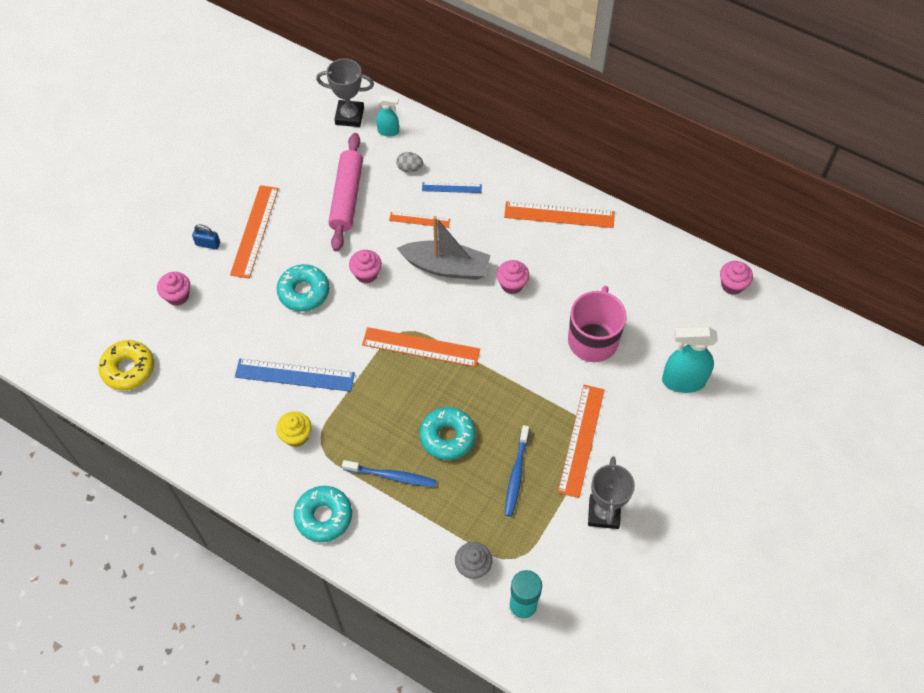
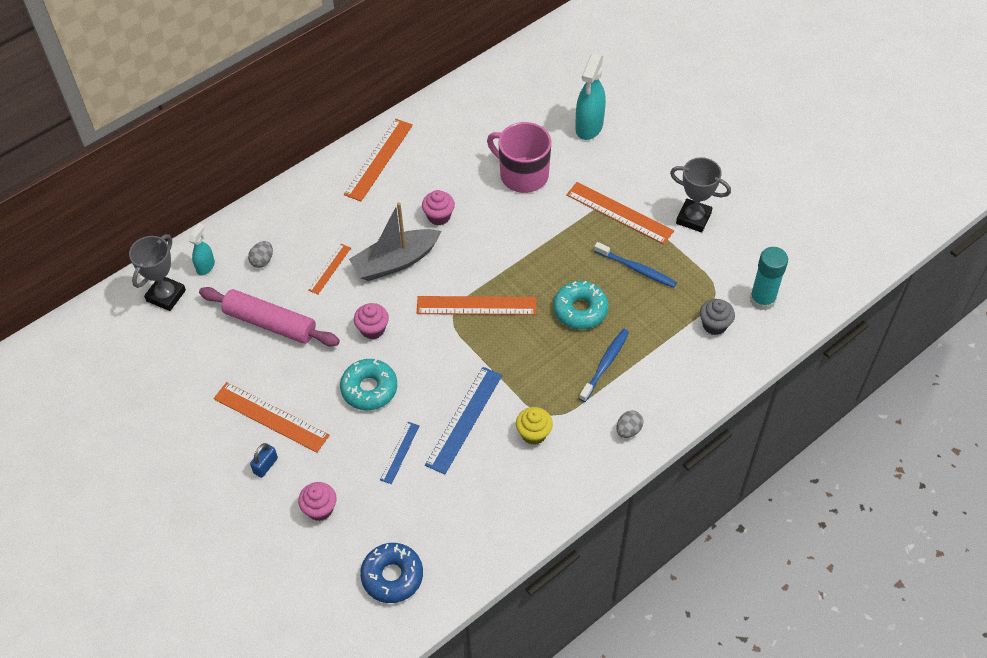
camera: 70 degrees left, 5 degrees down
(128, 369) = (392, 576): yellow donut -> blue donut
(323, 516) = (628, 430): turquoise donut -> grey egg
(421, 347) = (476, 305): orange ruler -> orange ruler turned 60 degrees clockwise
(446, 267) = (395, 262): grey boat -> grey boat turned 150 degrees counterclockwise
(451, 188) = (304, 232): blue ruler -> blue ruler (400, 452)
(732, 285) = (509, 65): pink cupcake -> none

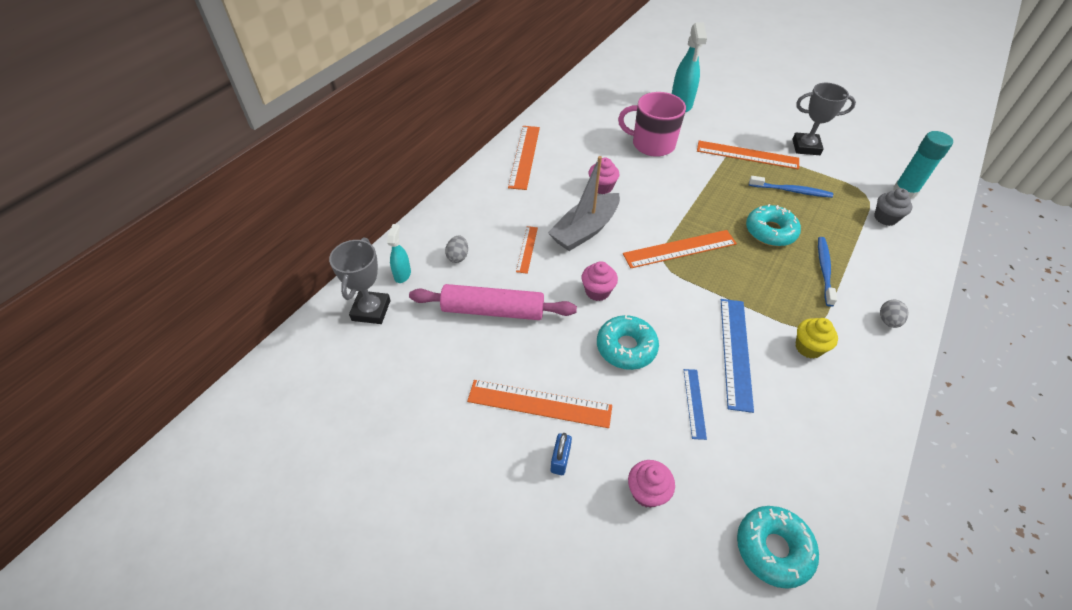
camera: 20 degrees left, 5 degrees down
(392, 576) = (773, 549): blue donut -> turquoise donut

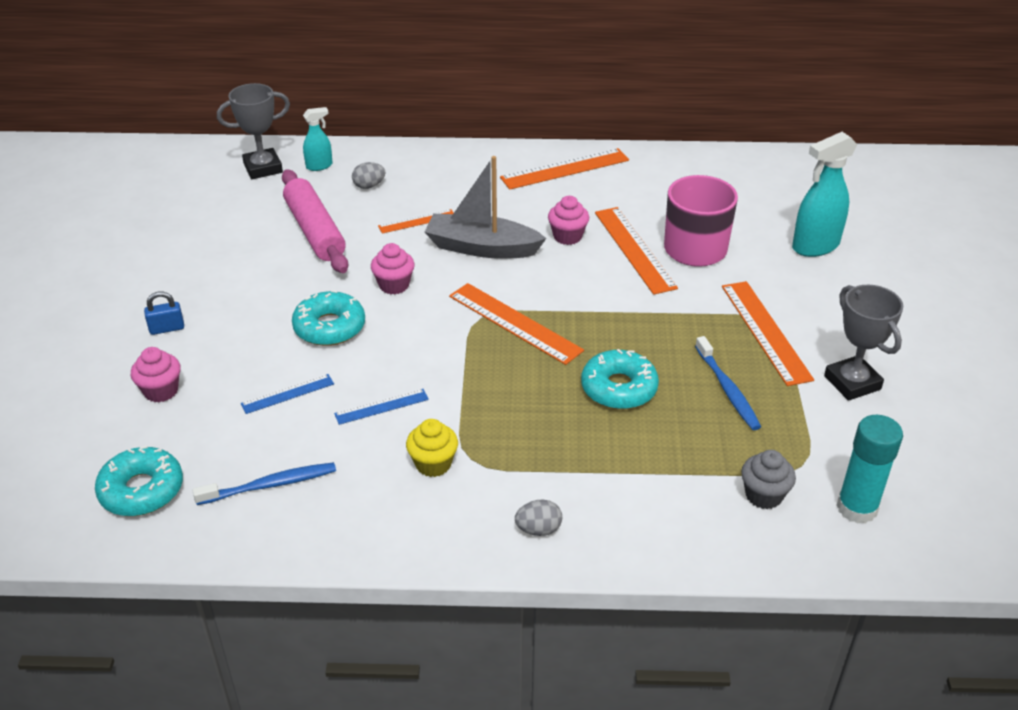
camera: 60 degrees right, 10 degrees down
(539, 404) = (221, 296): orange ruler -> orange ruler (634, 249)
(735, 352) = (381, 406): blue ruler -> blue ruler, size x0.55
(824, 270) = (587, 452): blue toothbrush -> blue toothbrush (269, 485)

